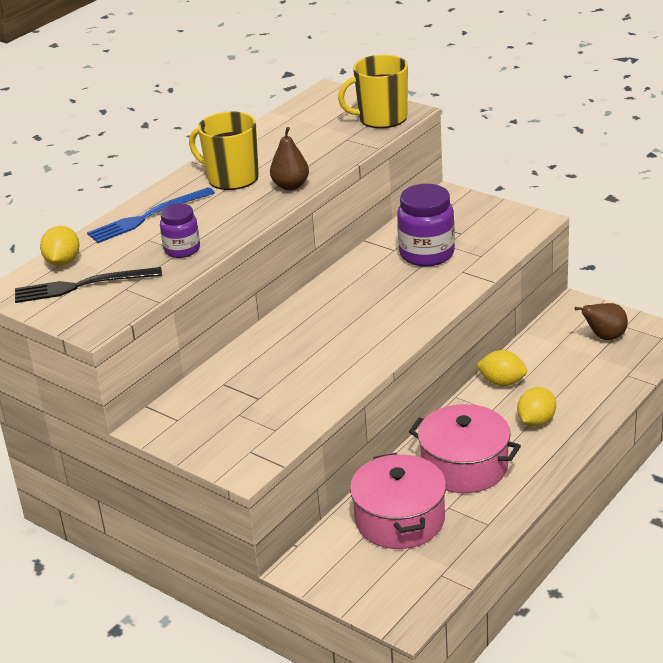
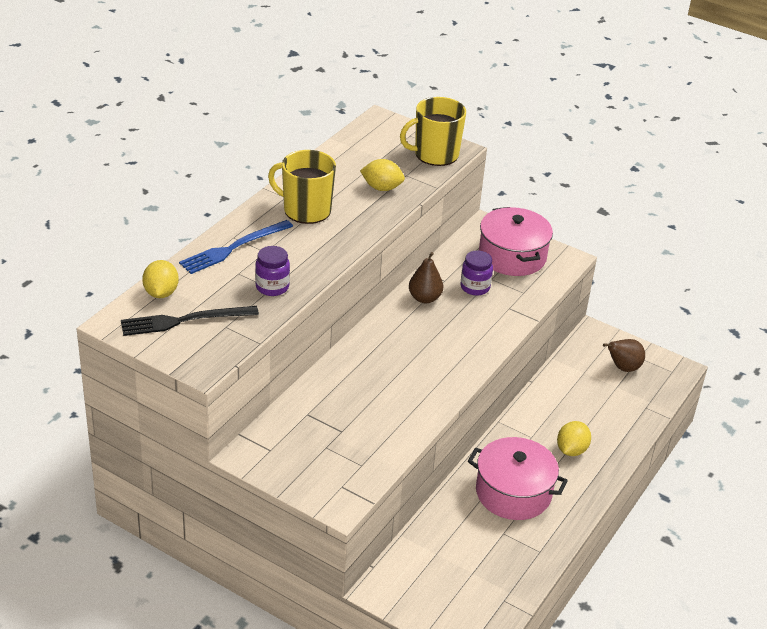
camera: 10 degrees left, 5 degrees up
(290, 186) = (362, 223): brown pear -> brown pear (424, 298)
(400, 519) = (462, 544): pink pot -> pink pot (512, 256)
(427, 254) = (475, 287): purple jar -> purple jar, size x0.60
(502, 382) = (538, 409): yellow lemon -> yellow lemon (382, 188)

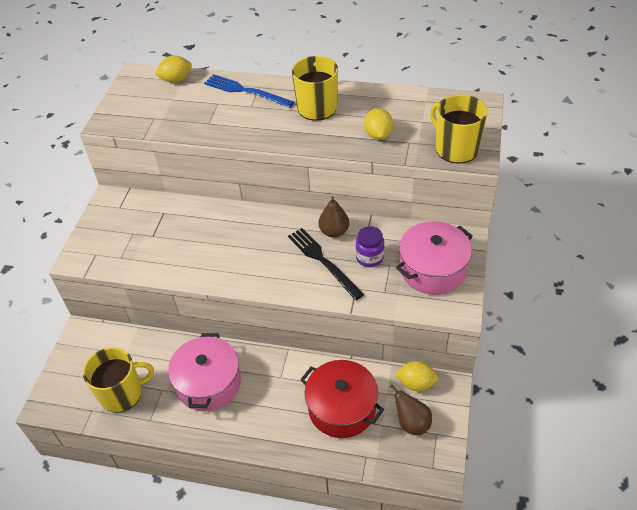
camera: 75 degrees right, 10 degrees up
(184, 321) = (151, 99): black fork -> black fork (323, 261)
(272, 287) = (210, 123): purple jar -> none
(493, 568) = (122, 393): none -> yellow mug
(571, 450) = (278, 411): yellow lemon -> yellow lemon (416, 383)
(587, 406) = (342, 408): none -> red pot

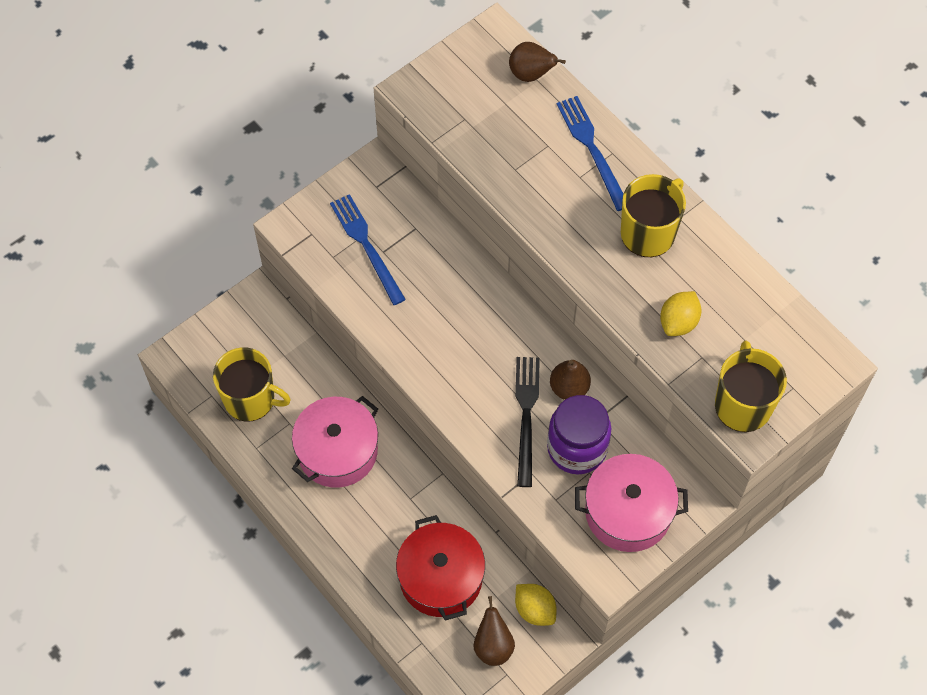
camera: 35 degrees right, 15 degrees up
(139, 239) = (366, 246): none -> blue fork
(176, 80) = (531, 74): yellow lemon -> brown pear
(369, 258) = (577, 448): purple jar -> purple jar, size x1.66

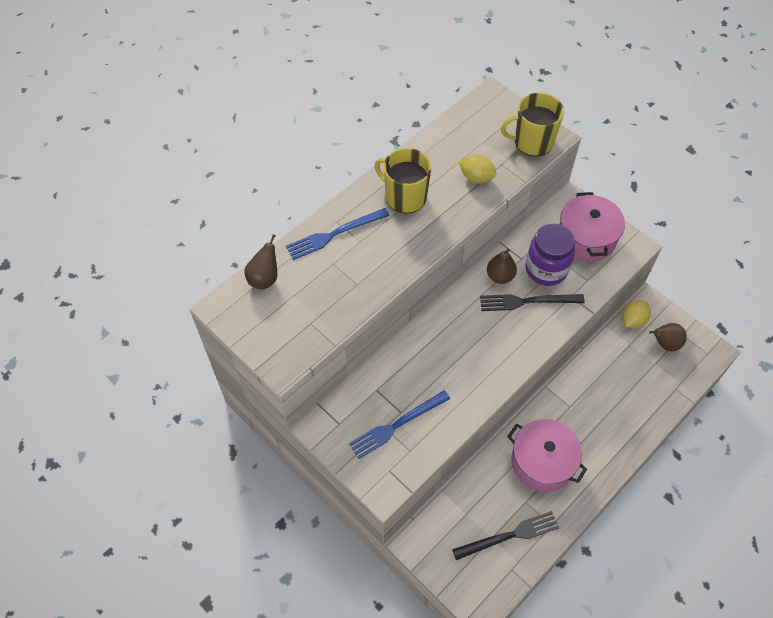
camera: 95 degrees left, 5 degrees down
(250, 399) = (509, 535): yellow mug -> black fork
(441, 577) = (625, 380): red pot -> none

